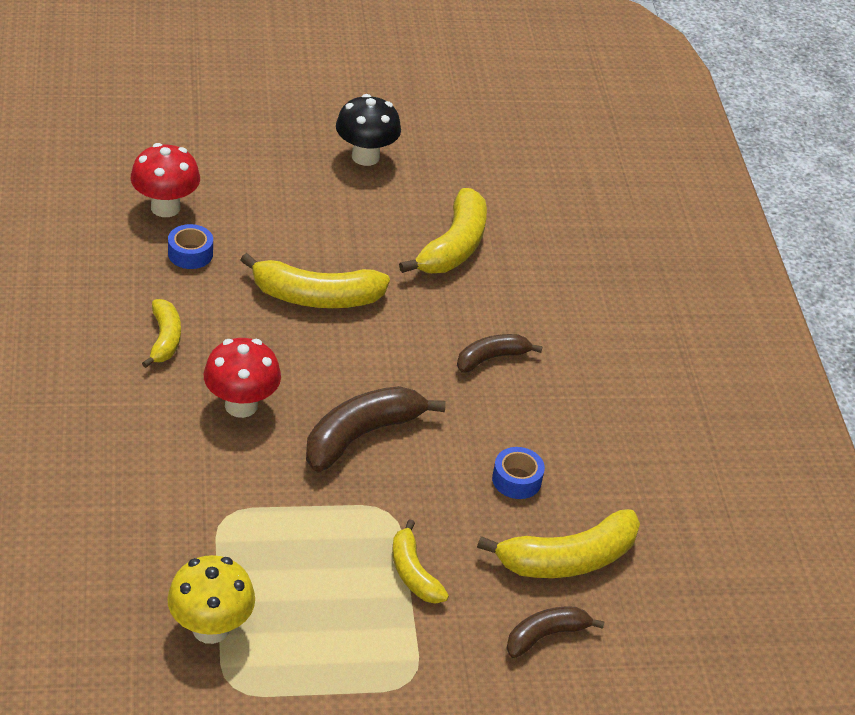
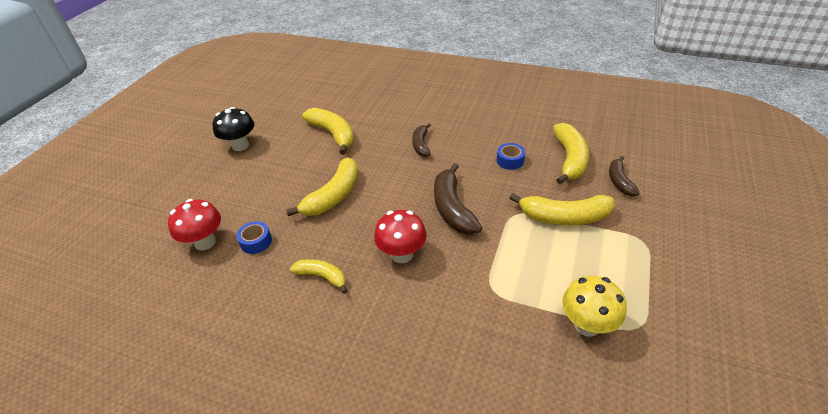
camera: 55 degrees left, 0 degrees up
(413, 573) = (564, 217): yellow banana -> yellow banana, size x1.66

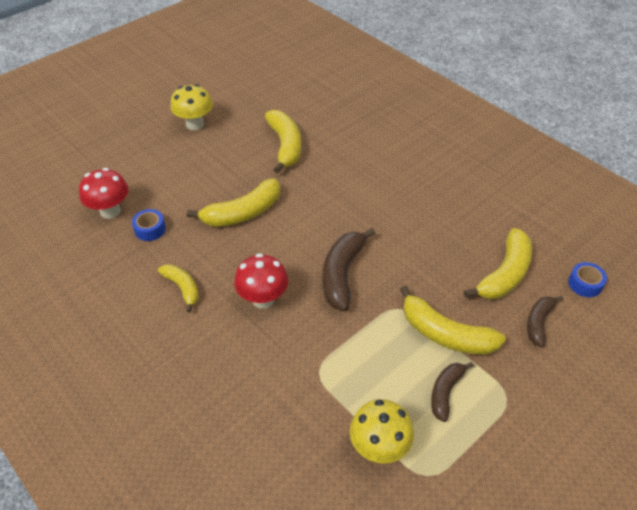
camera: 25 degrees right, 5 degrees up
(240, 145) = (195, 124): black mushroom -> yellow mushroom
(421, 145) = (362, 192): brown banana -> brown banana (445, 392)
(510, 160) = (439, 248): blue tape -> blue tape (585, 284)

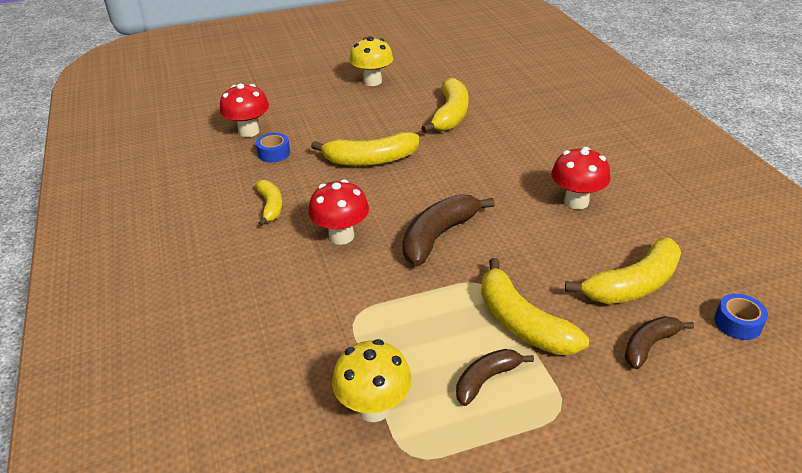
camera: 25 degrees right, 10 degrees down
(429, 209) = (576, 202): none -> red mushroom

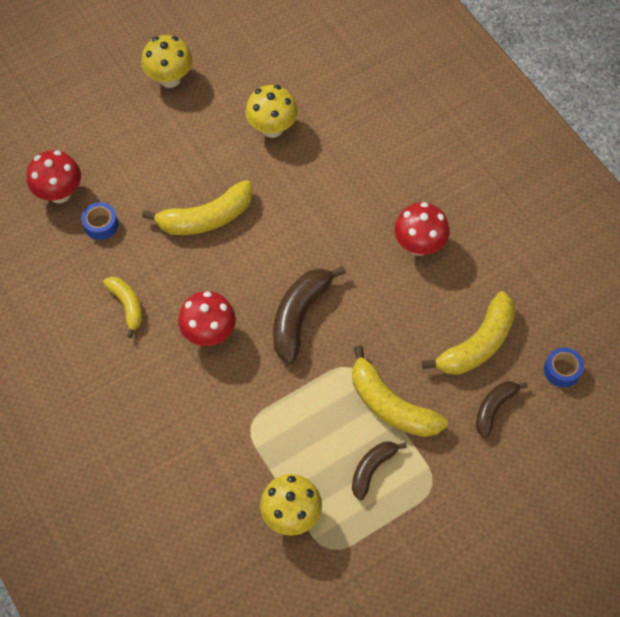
camera: 15 degrees left, 25 degrees up
(450, 115) = (272, 128): yellow banana -> yellow mushroom

